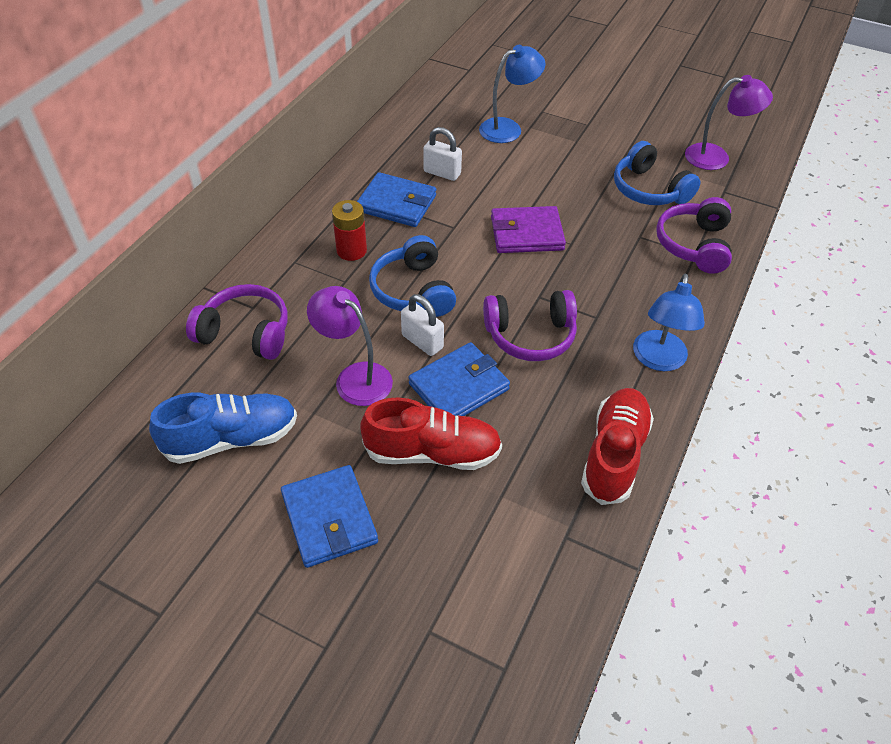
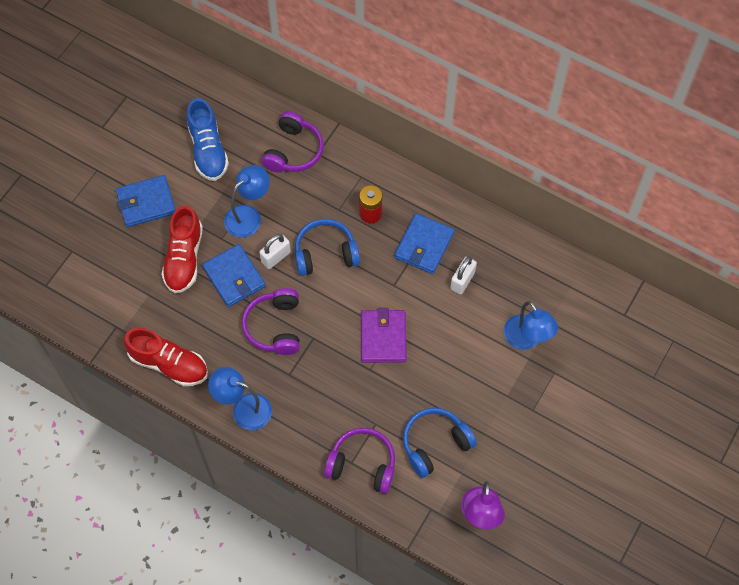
camera: 95 degrees right, 15 degrees up
(355, 377) = (248, 216): purple lamp -> blue lamp

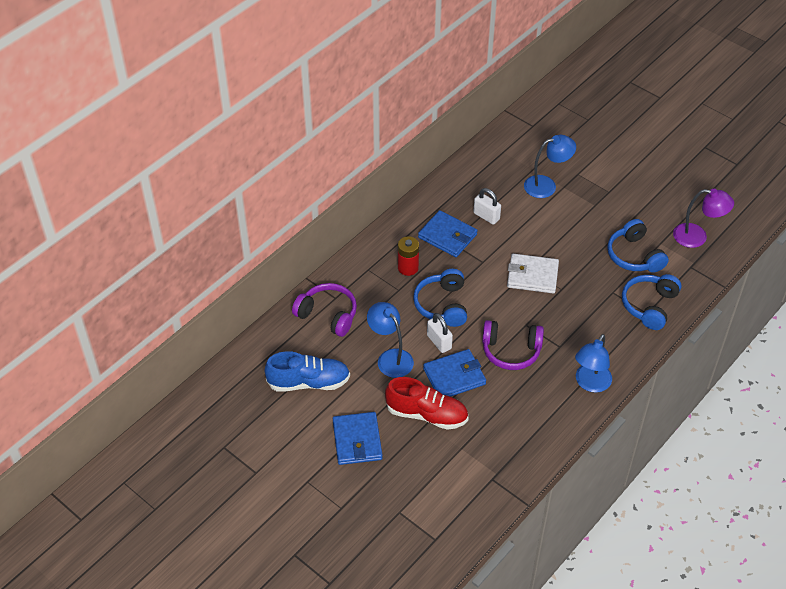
camera: 80 degrees left, 15 degrees down
(169, 364) = (538, 438): red shoe -> none
(362, 464) = (649, 306): purple headphones -> blue headphones
(383, 337) = (532, 276): purple wallet -> white wallet

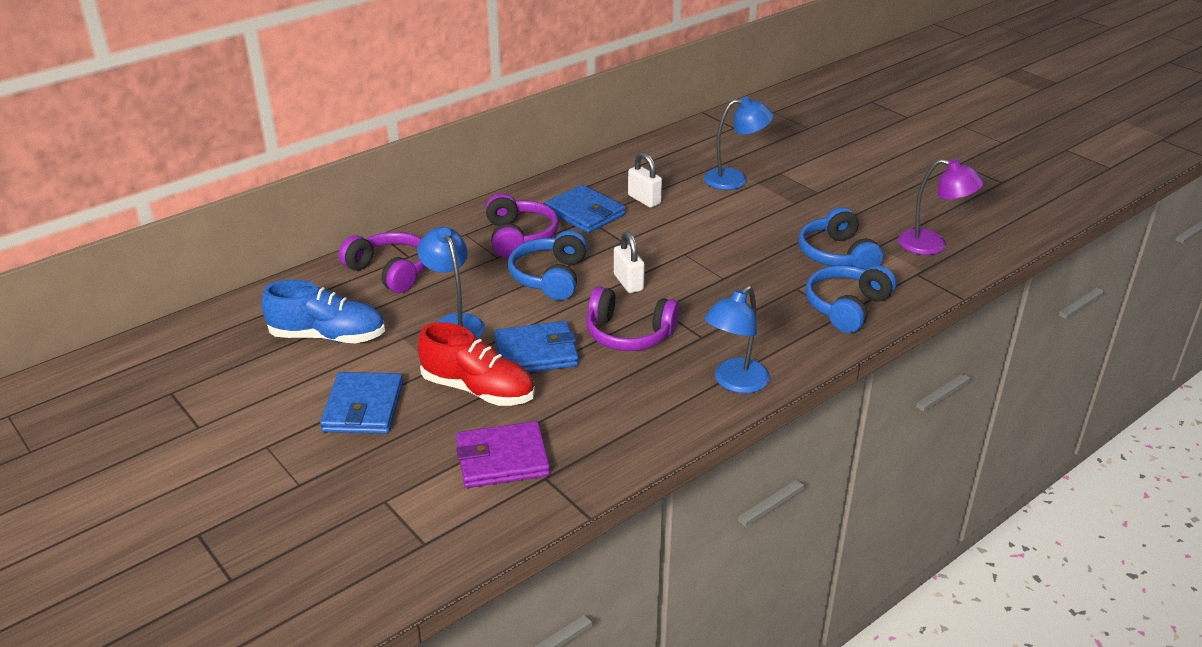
camera: 10 degrees right, 15 degrees down
(408, 268) = (519, 237): red battery -> purple headphones
(439, 342) = (529, 314): white padlock -> white padlock (628, 282)
(461, 469) = (502, 459): none -> purple wallet
(532, 276) = (687, 261): white wallet -> none

